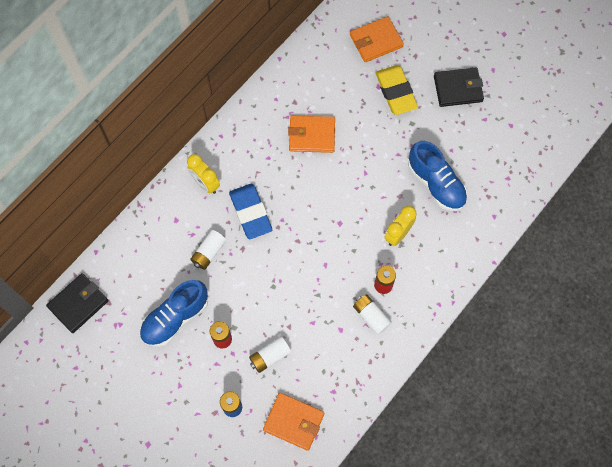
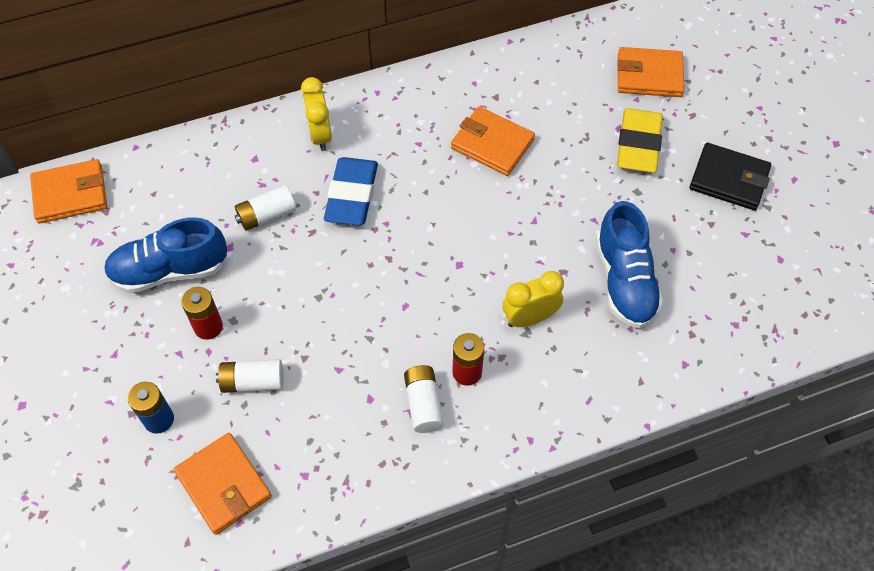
camera: 30 degrees right, 10 degrees down
(78, 304) = (70, 194): black wallet -> orange wallet

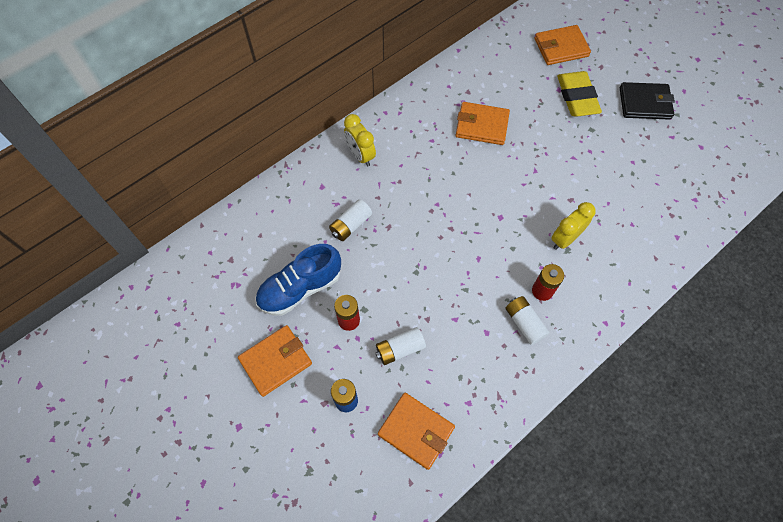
camera: 20 degrees left, 5 degrees up
(70, 194) = (197, 255): orange wallet -> orange wallet (276, 361)
(352, 195) = (404, 191): blue eraser -> none
(624, 281) = (613, 193): blue shoe -> none

